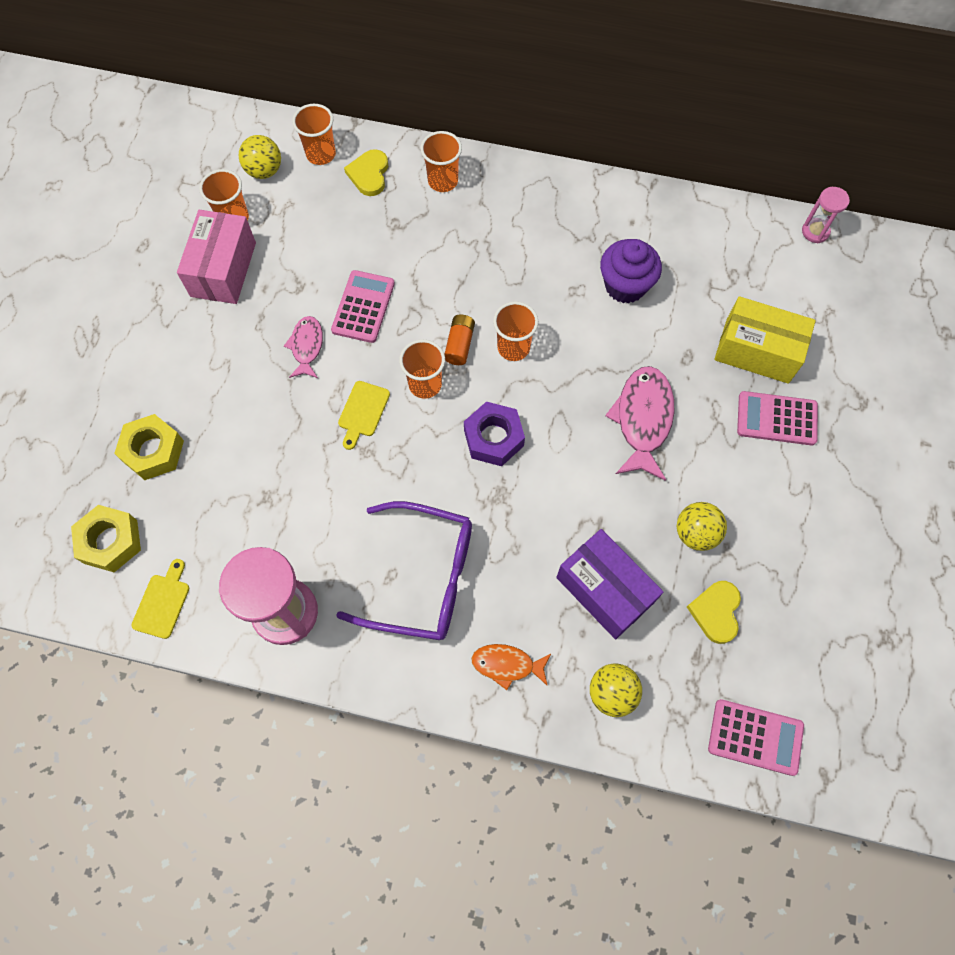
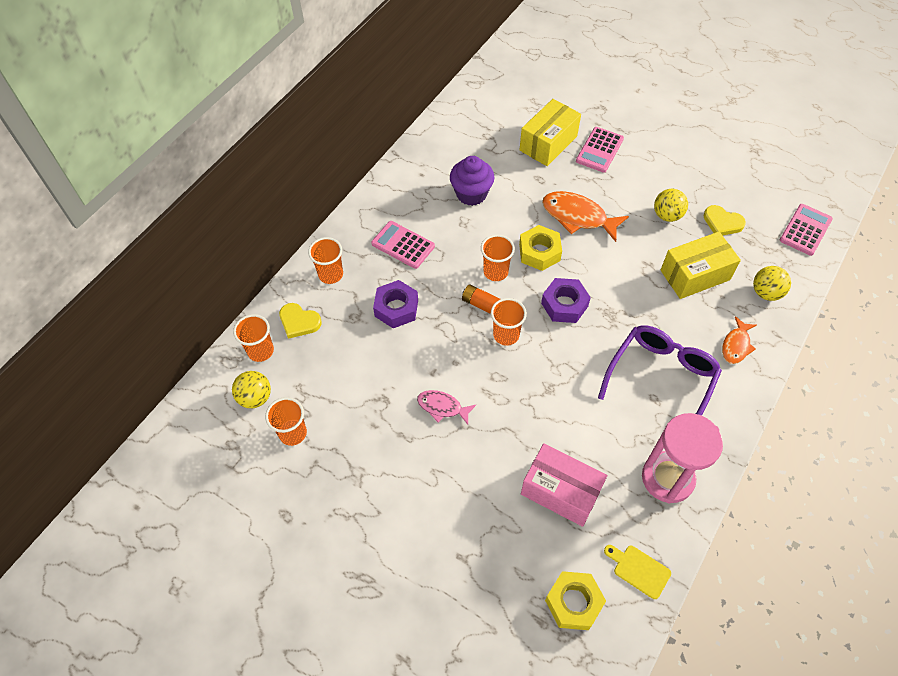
camera: 70 degrees left, 10 degrees down
(153, 451) = (498, 549): yellow nut -> yellow nut (539, 252)
(223, 269) = (341, 453): pink box -> pink box (560, 491)
(363, 307) = (422, 358): pink calculator -> pink calculator (403, 245)
(363, 412) = (515, 382): yellow cutting board -> none
(421, 260) = (396, 308): none -> purple nut
(604, 590) = (695, 275): purple box -> yellow box
(642, 419) = (578, 217): pink fish -> orange fish
(815, 231) = (472, 86): pink hourglass -> none

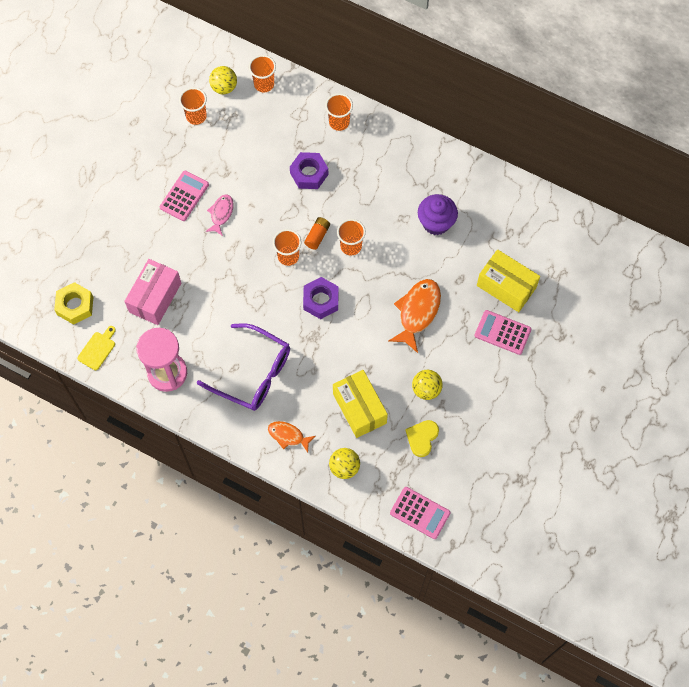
camera: 85 degrees right, 10 degrees up
(299, 322) = (292, 106): yellow heart -> none
(403, 245) = (373, 172): pink calculator -> pink calculator (184, 196)
(539, 252) = (374, 280): yellow nut -> none

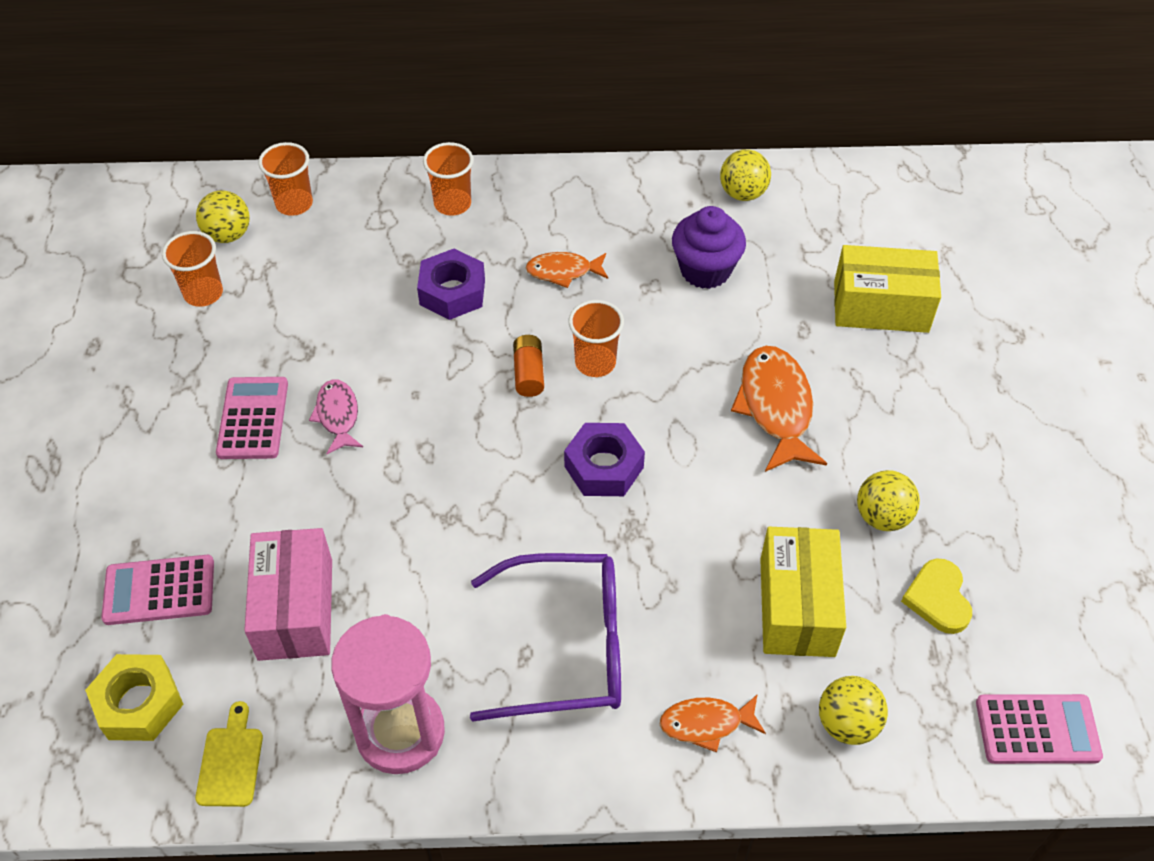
camera: 30 degrees left, 15 degrees down
(288, 256) = (500, 426): orange cup -> none
(359, 408) = (797, 606): yellow box -> yellow box turned 60 degrees clockwise
(367, 189) = (563, 271): none -> orange fish
(485, 188) = (743, 193): none -> yellow ball
(502, 332) = (929, 372): pink calculator -> pink calculator (159, 590)

